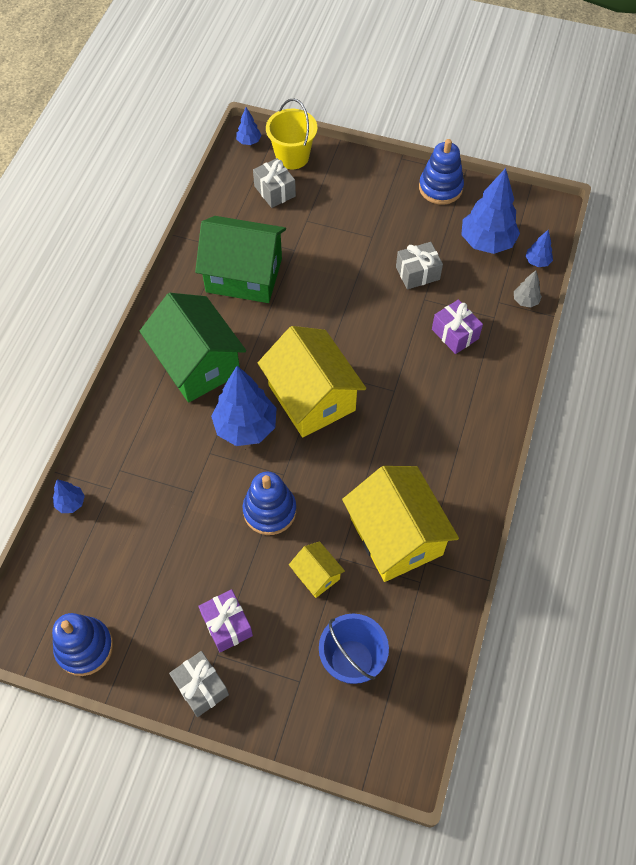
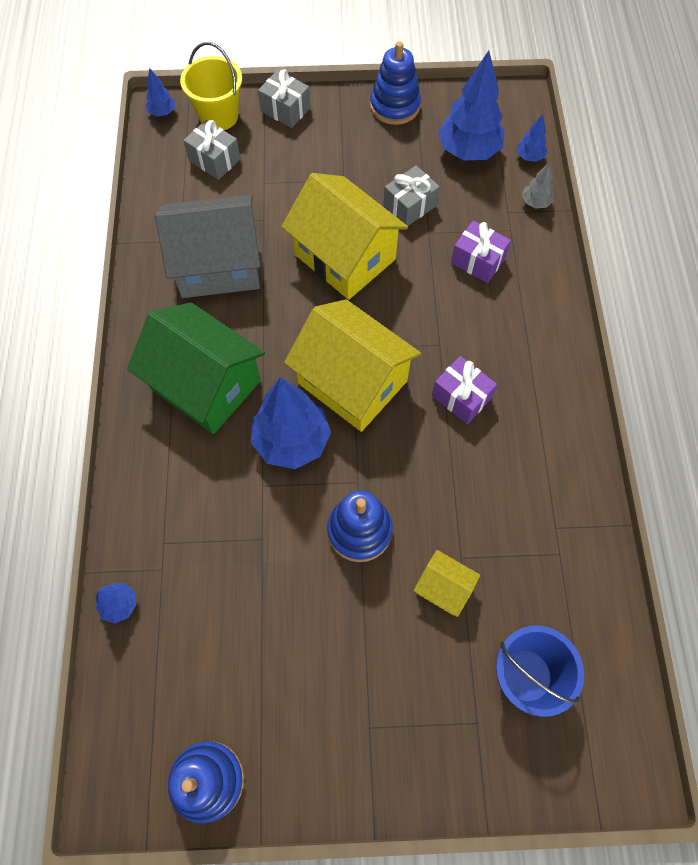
camera: 20 degrees left, 5 degrees up
(201, 687) = (367, 775): grey gift -> grey gift (285, 110)
(227, 625) = (366, 687): purple gift -> purple gift (461, 397)
(244, 275) = (218, 265): green house -> grey house
(396, 536) = (511, 510): yellow house -> yellow house (344, 257)

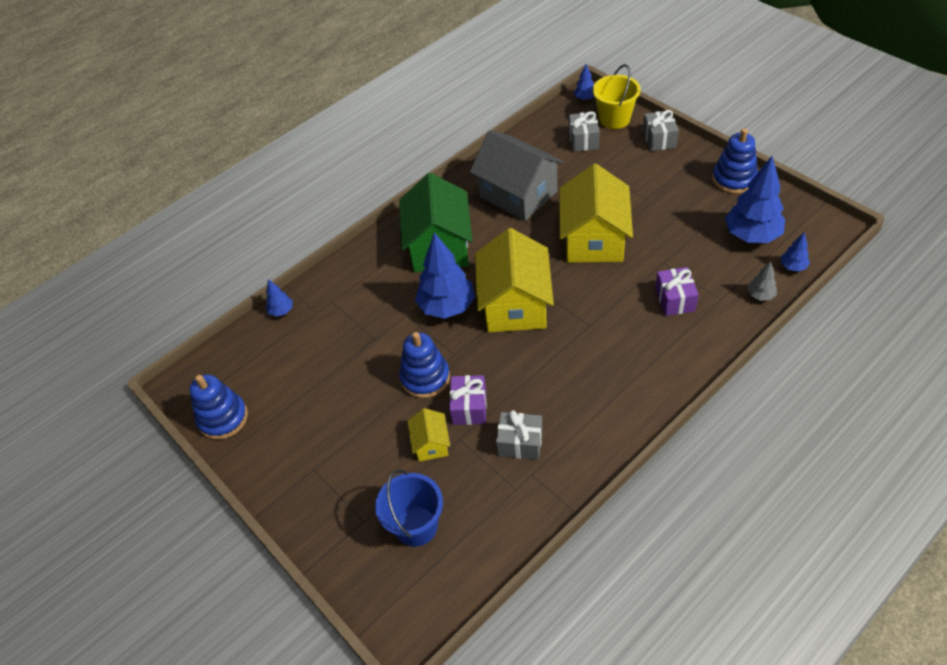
camera: 55 degrees right, 15 degrees down
(409, 206) = (670, 240): grey gift -> grey gift (520, 443)
(461, 397) = (566, 362): purple gift -> purple gift (469, 407)

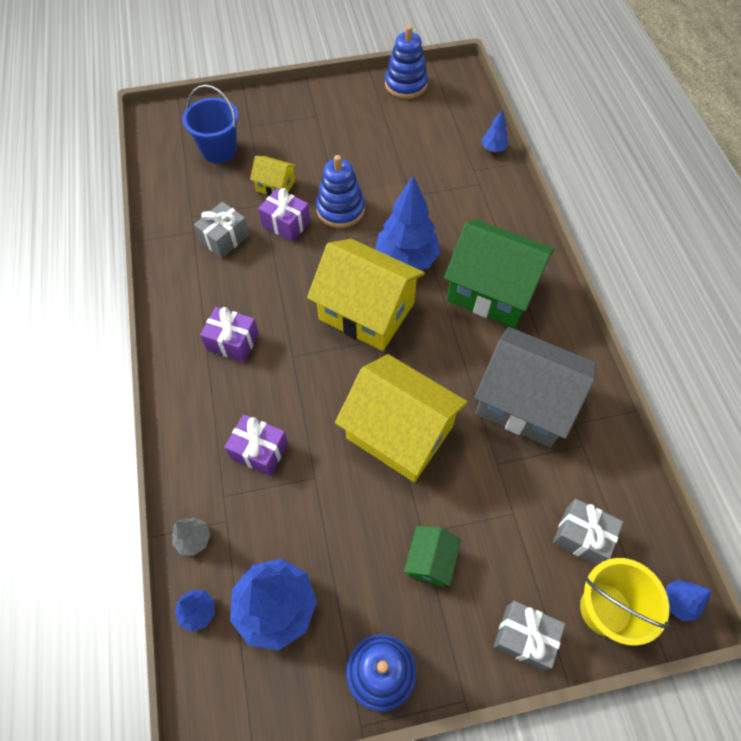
camera: 115 degrees right, 10 degrees up
(518, 194) = (524, 402): grey house -> grey house turned 45 degrees clockwise
(611, 369) = (233, 342): none -> purple gift
(658, 188) = (430, 560): none -> green house

